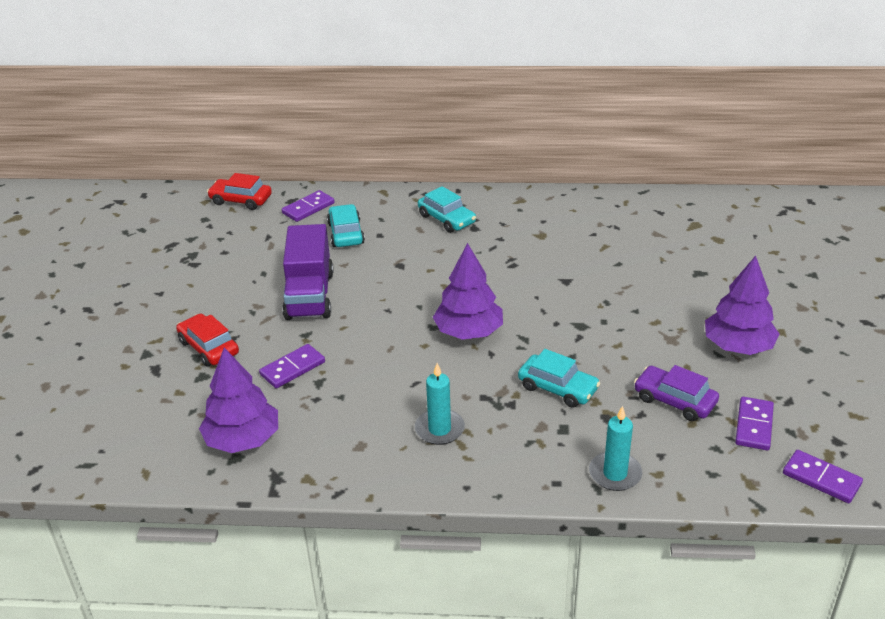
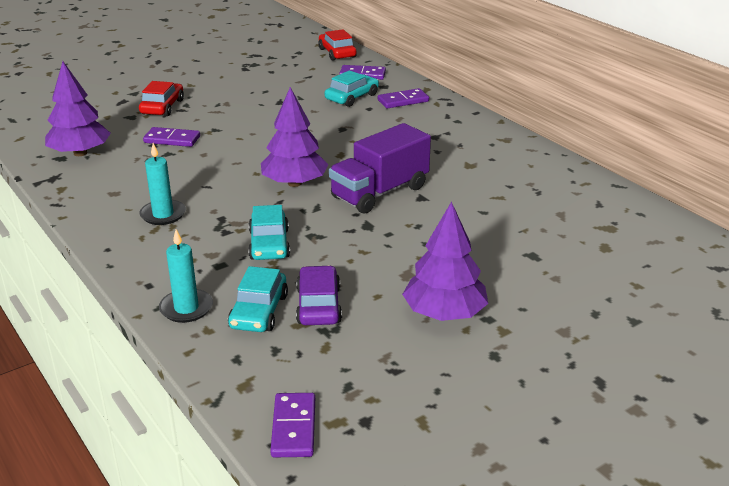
camera: 50 degrees right, 5 degrees down
(309, 295) = (261, 114): purple truck -> purple truck (380, 192)
(447, 219) = (429, 122): turquoise car -> turquoise car (259, 311)
(753, 426) = (331, 360): purple domino -> purple domino (403, 101)

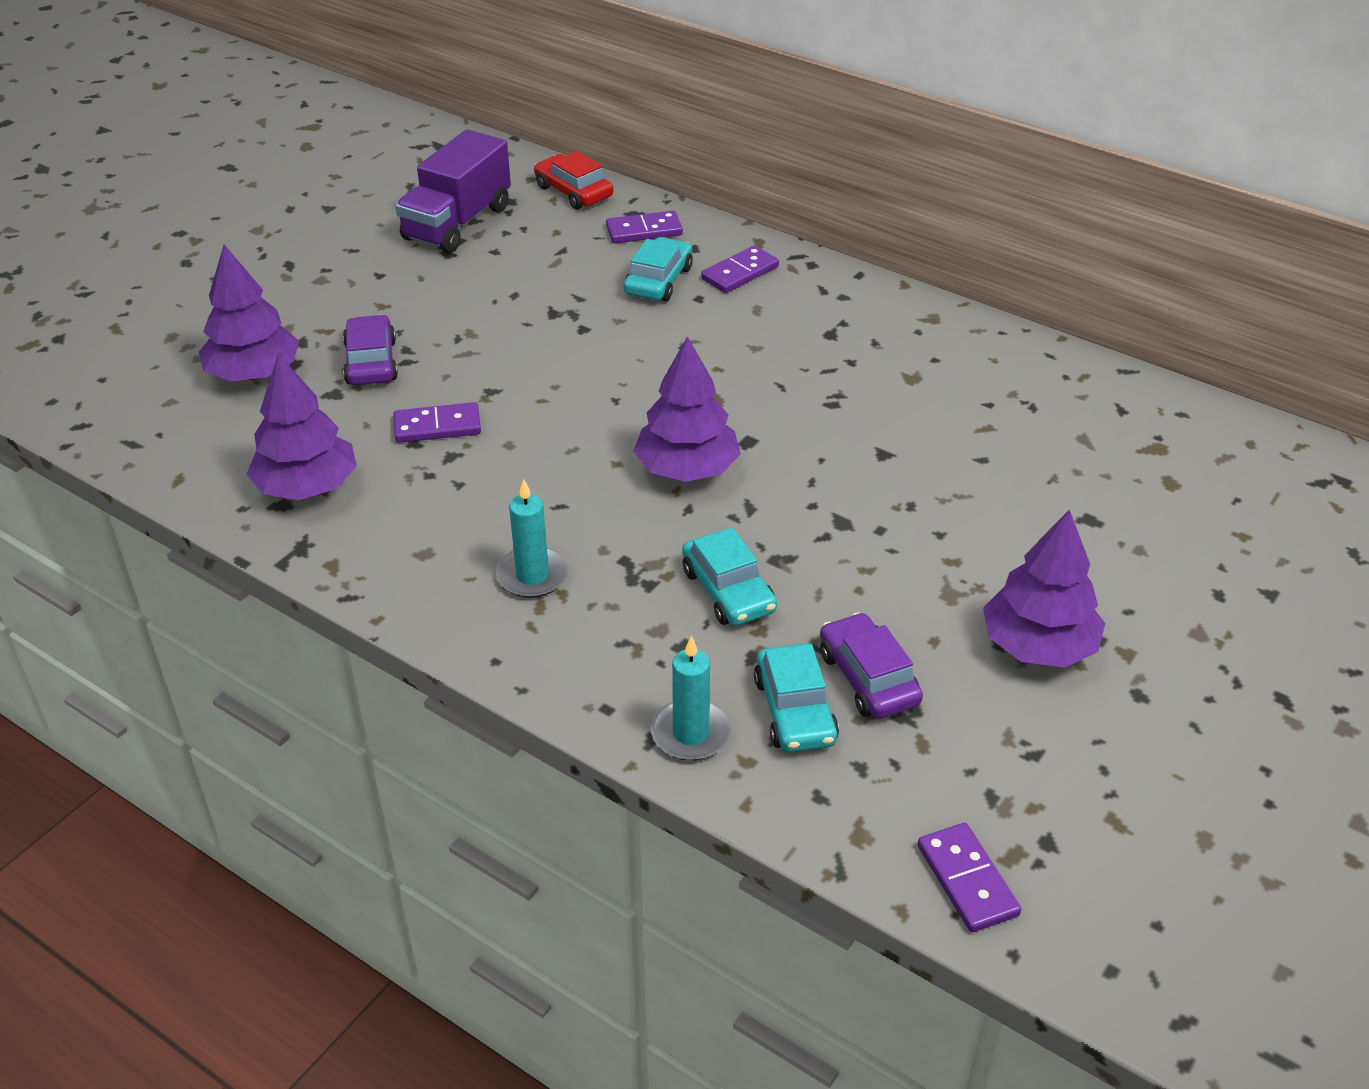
camera: 20 degrees left, 10 degrees up
(98, 102) = (254, 374): none -> purple tree
(162, 107) = (371, 362): red car -> purple car
(380, 192) = (820, 458): purple truck -> purple truck (457, 223)

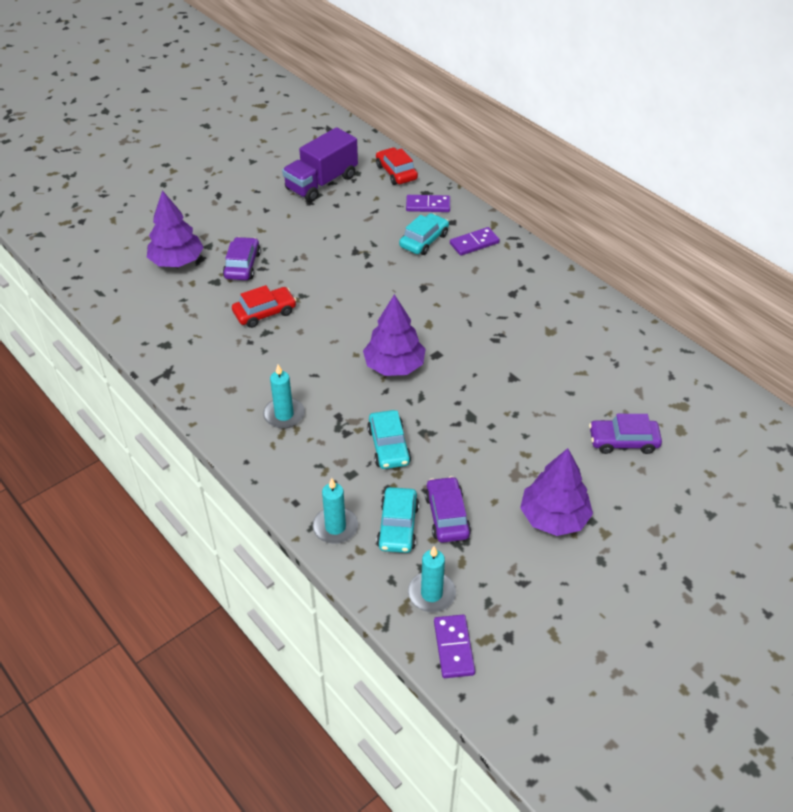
camera: 15 degrees right, 5 degrees up
(307, 487) = (182, 337): purple tree -> none
(437, 426) = (265, 312): purple domino -> red car
(894, 803) = (431, 594): none -> turquoise candle
(1093, 514) = (623, 441): none -> purple car

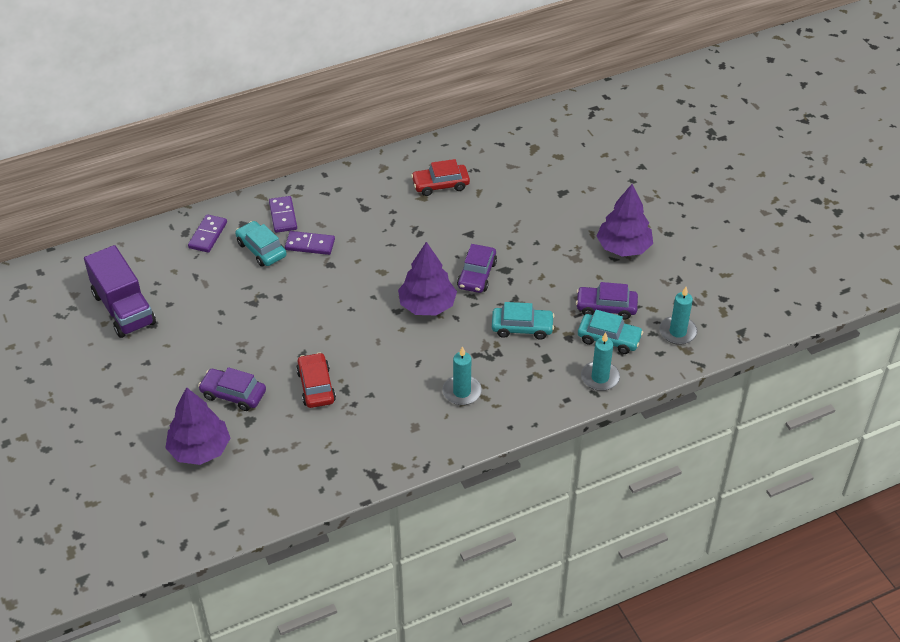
camera: 75 degrees left, 0 degrees up
(396, 172) = (139, 247): red car -> red car (440, 185)
(453, 647) = (727, 330): purple domino -> purple domino (310, 245)
(623, 441) = (560, 189): purple car -> purple car (477, 275)

